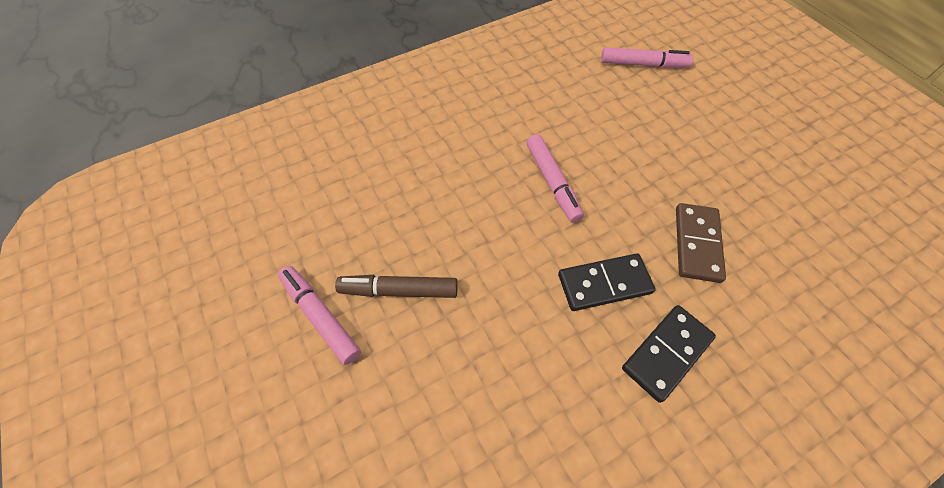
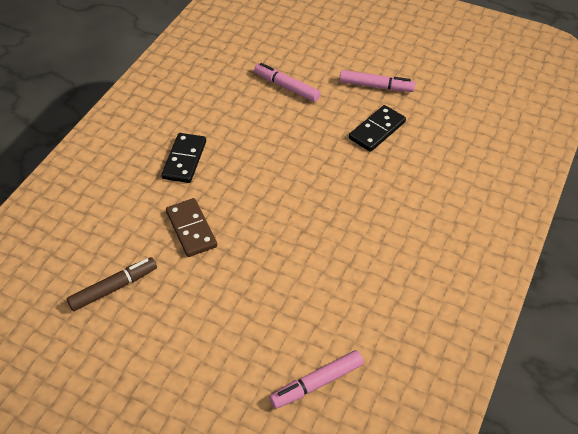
camera: 145 degrees right, 10 degrees down
(399, 290) = (349, 114): brown marker -> brown marker (113, 288)
(552, 182) = (314, 219): pink marker -> pink marker (286, 87)
(604, 283) = (238, 175): black domino -> black domino (377, 130)

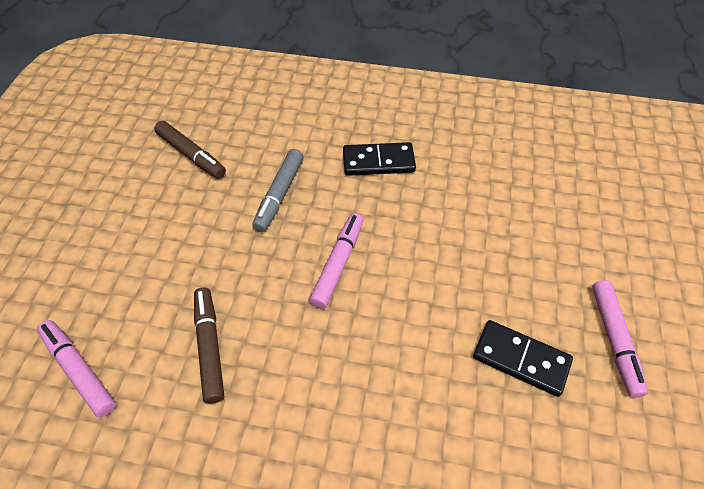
camera: 75 degrees right, 5 degrees up
(191, 229) = (279, 194): brown domino -> grey marker
(286, 87) = (548, 229): pink marker -> pink marker (338, 264)
(321, 293) = (209, 347): none -> brown marker

